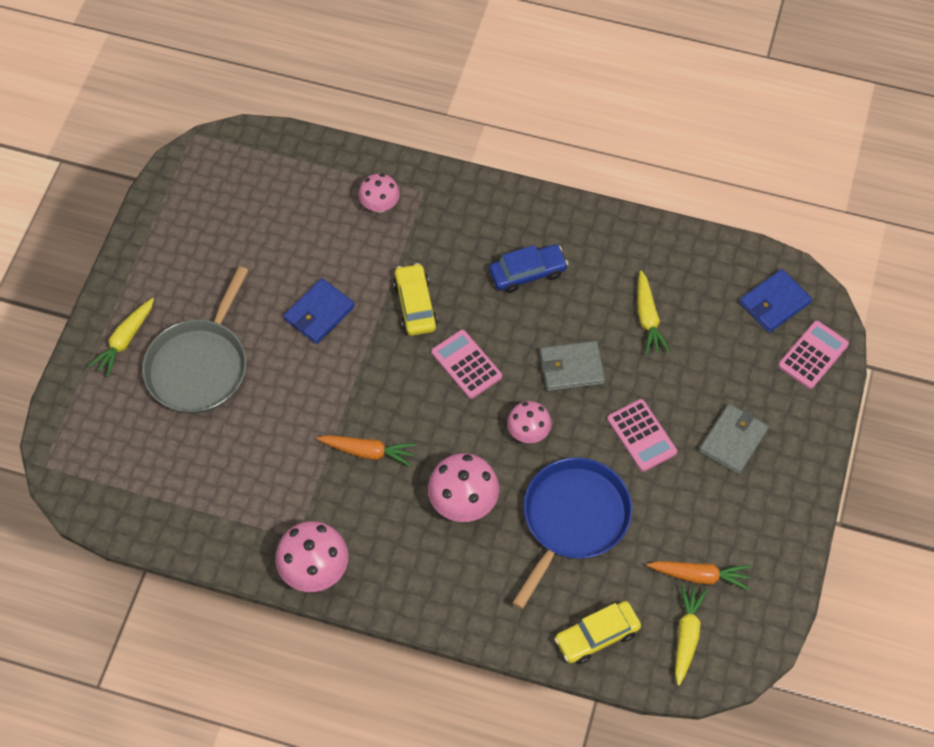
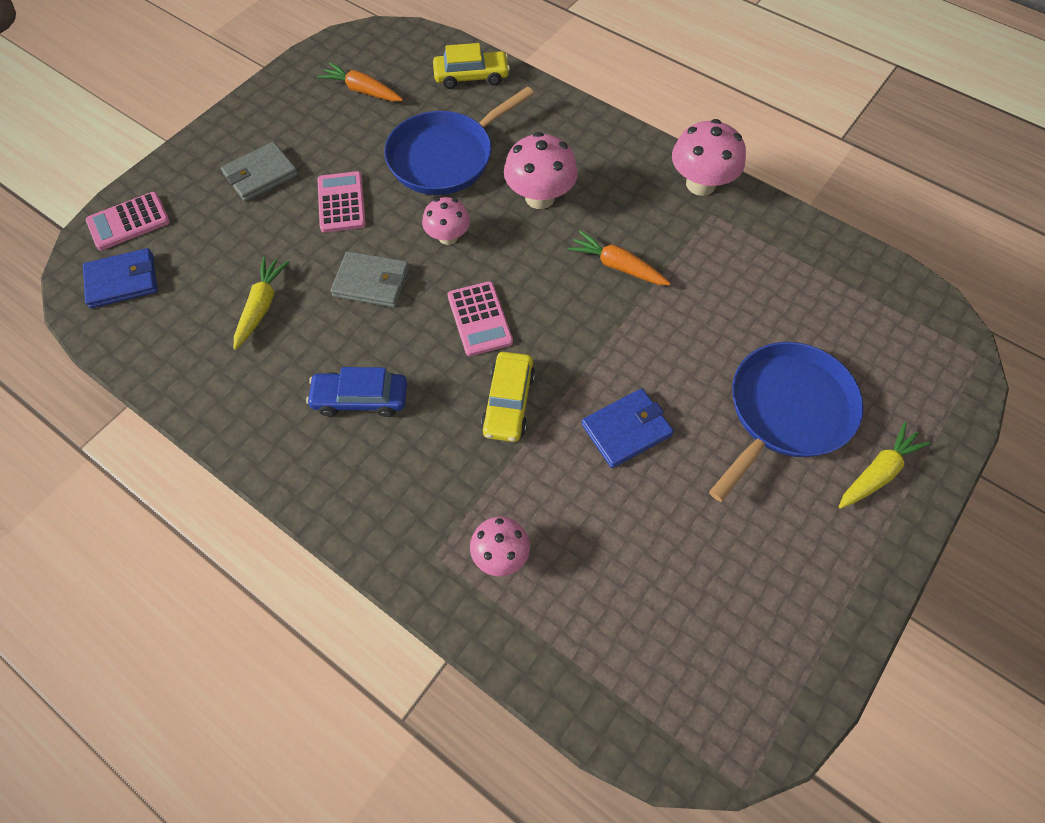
camera: 160 degrees left, 0 degrees up
(199, 365) = (786, 411): grey pan -> blue pan
(686, 636) = (399, 58): yellow carrot -> none

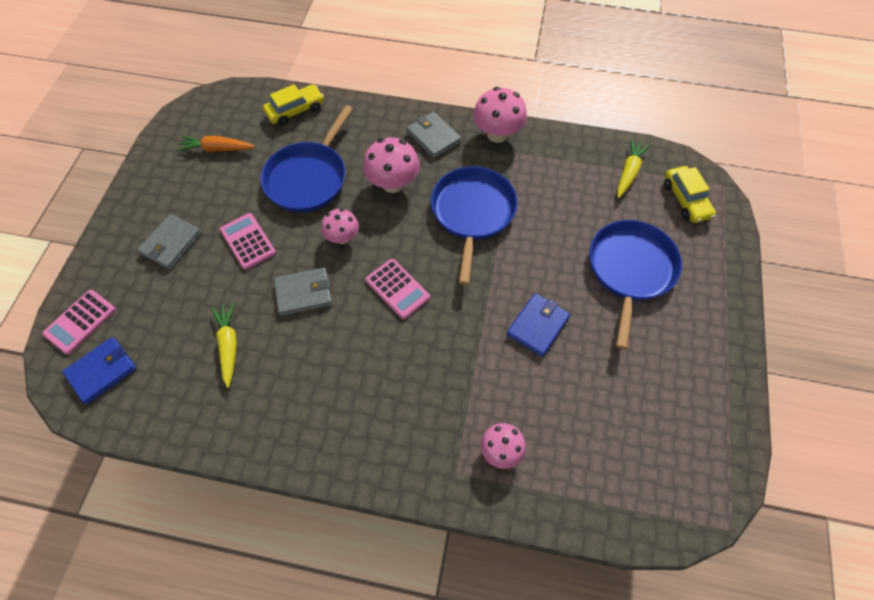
camera: 25 degrees left, 0 degrees up
(360, 399) = (343, 383): blue car -> none
(508, 403) = (449, 341): yellow car -> yellow car (686, 200)
(618, 161) = (433, 137): none -> grey wallet
(618, 266) = (472, 213): orange carrot -> blue pan
(877, 472) = (703, 287): yellow carrot -> yellow carrot (628, 172)

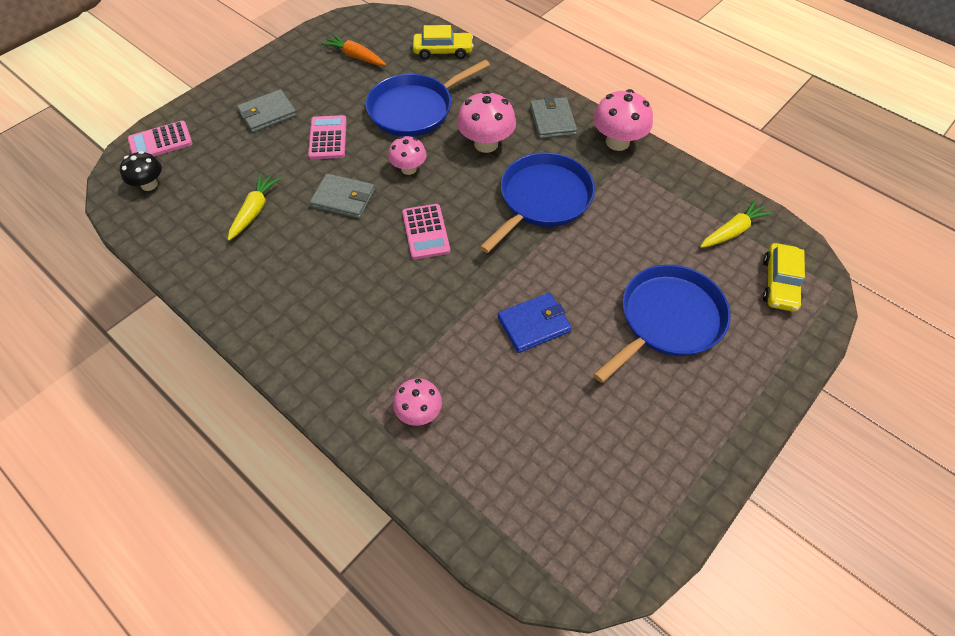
camera: 30 degrees right, 5 degrees down
(102, 371) = (149, 184): blue wallet -> black mushroom

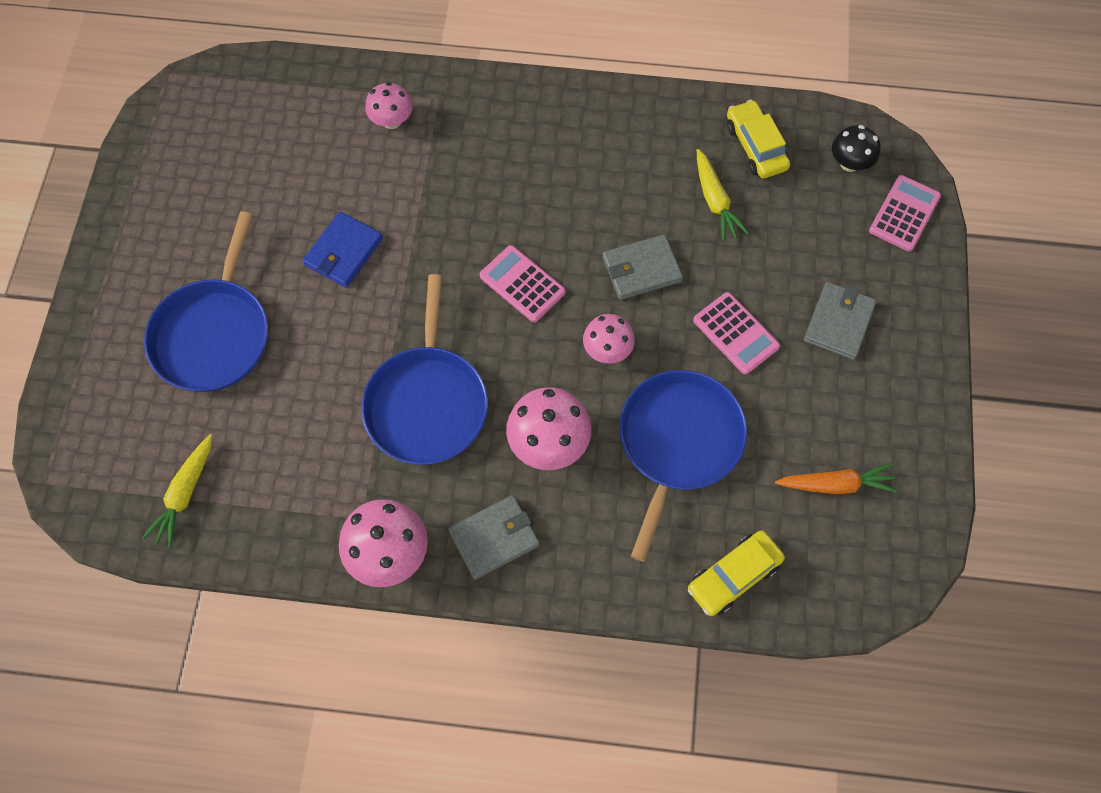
camera: 145 degrees right, 10 degrees up
(552, 120) = (494, 538): grey wallet -> grey wallet turned 75 degrees counterclockwise
(779, 283) = (109, 451): yellow car -> yellow car (755, 146)

